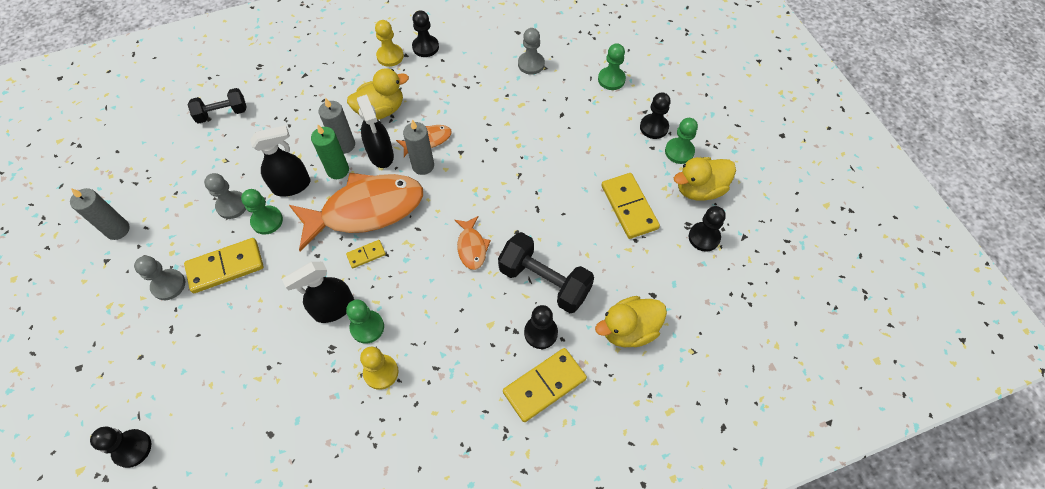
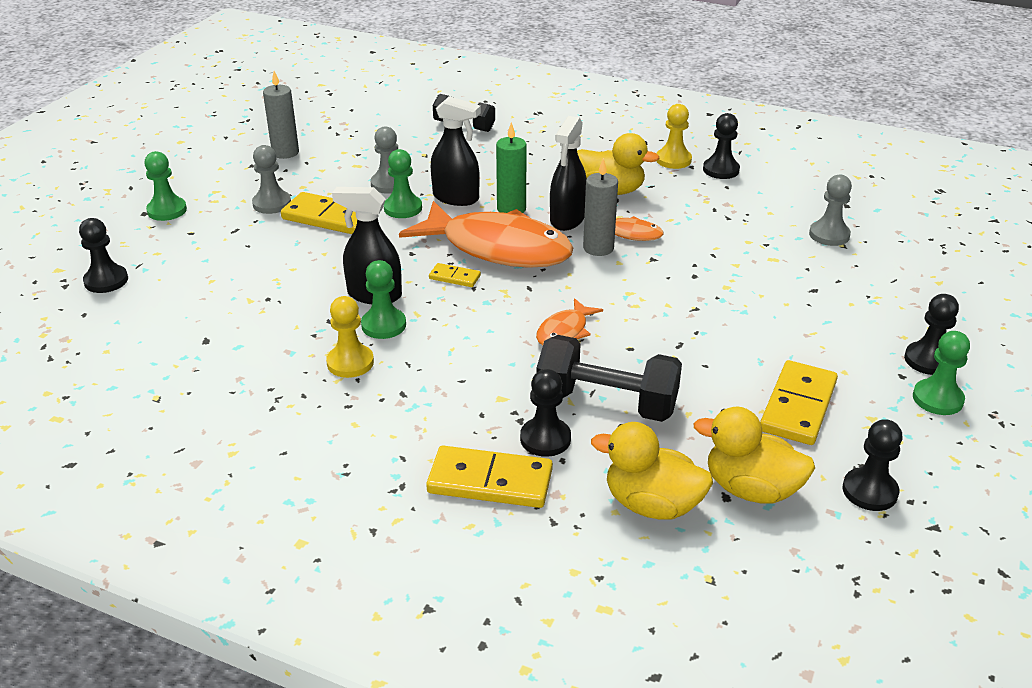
camera: 45 degrees right, 25 degrees down
(344, 145) = (541, 196): grey candle -> none
(544, 281) = (606, 403): black dumbbell -> black dumbbell turned 60 degrees counterclockwise
(611, 79) = (921, 294): green pawn -> green pawn (167, 210)
(699, 189) = (923, 446): yellow duck -> yellow duck (751, 489)

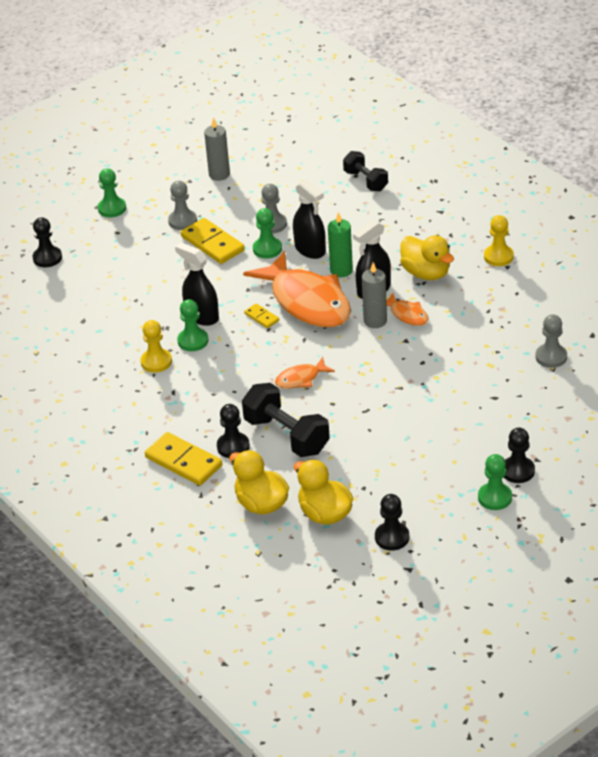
camera: 30 degrees right, 5 degrees up
(721, 170) = (526, 276): black pawn -> none
(798, 406) = (401, 474): yellow domino -> none

